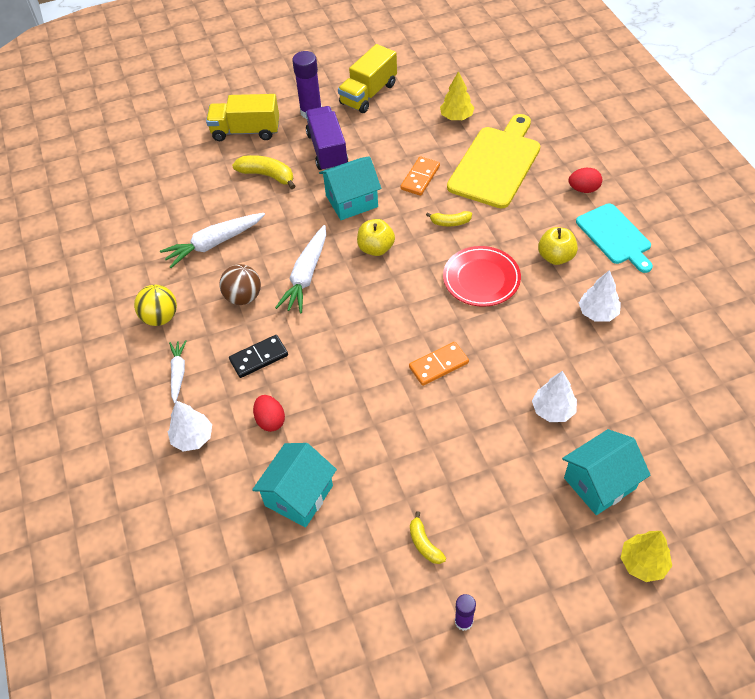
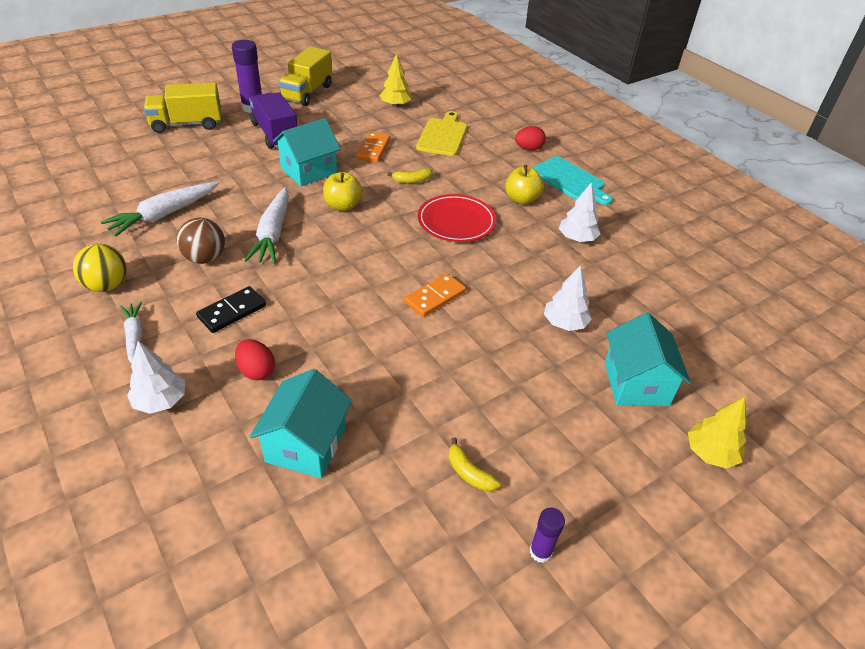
camera: 20 degrees left, 10 degrees down
(267, 175) = (215, 156): yellow banana -> none
(496, 164) = (443, 136): yellow cutting board -> yellow cutting board, size x0.66
(599, 483) = (636, 383): turquoise house -> turquoise house turned 45 degrees counterclockwise

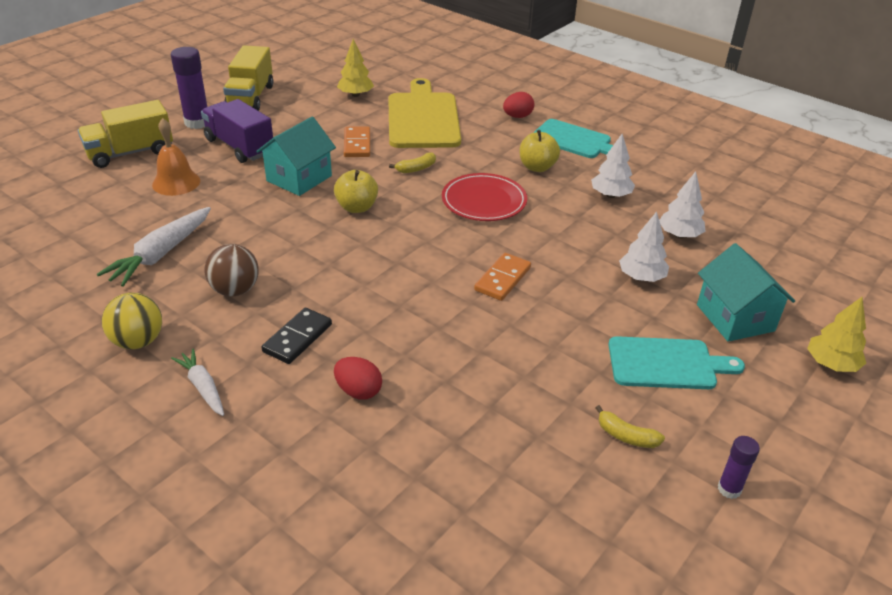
camera: 15 degrees left, 5 degrees down
(161, 401) = (271, 445): white tree -> white tree (679, 235)
(208, 156) = (176, 182): none -> orange bell
(273, 233) = (296, 250): white carrot -> none
(306, 444) = (451, 450): turquoise house -> none
(443, 136) = (423, 118): yellow cutting board -> yellow cutting board, size x1.53
(544, 413) = (666, 364): none -> turquoise cutting board

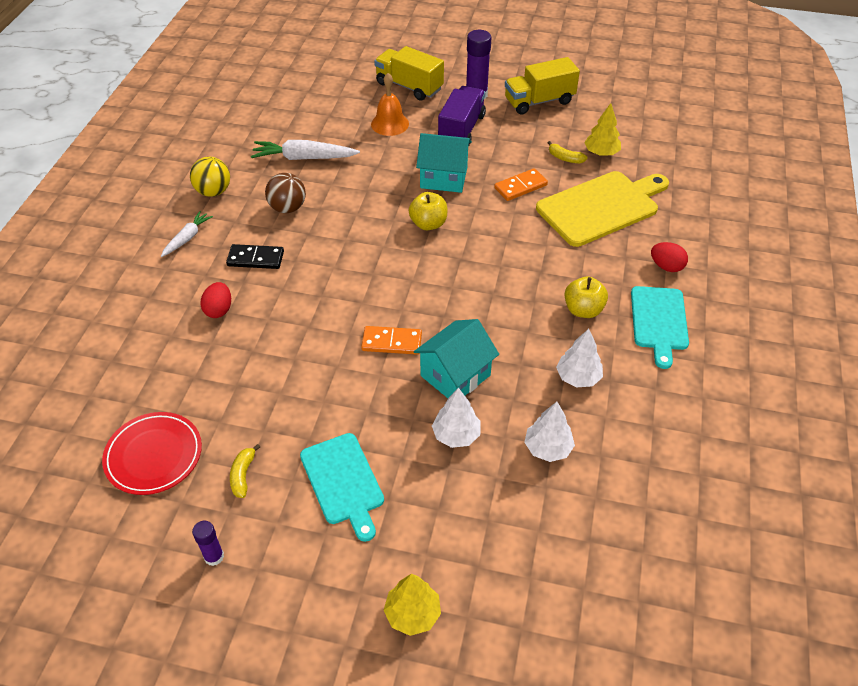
camera: 65 degrees right, 10 degrees up
(416, 169) = (512, 234): yellow banana -> yellow banana (565, 158)
(484, 201) = (496, 293): red plate -> red plate (154, 455)
(735, 318) = (438, 521): turquoise house -> turquoise house (455, 375)

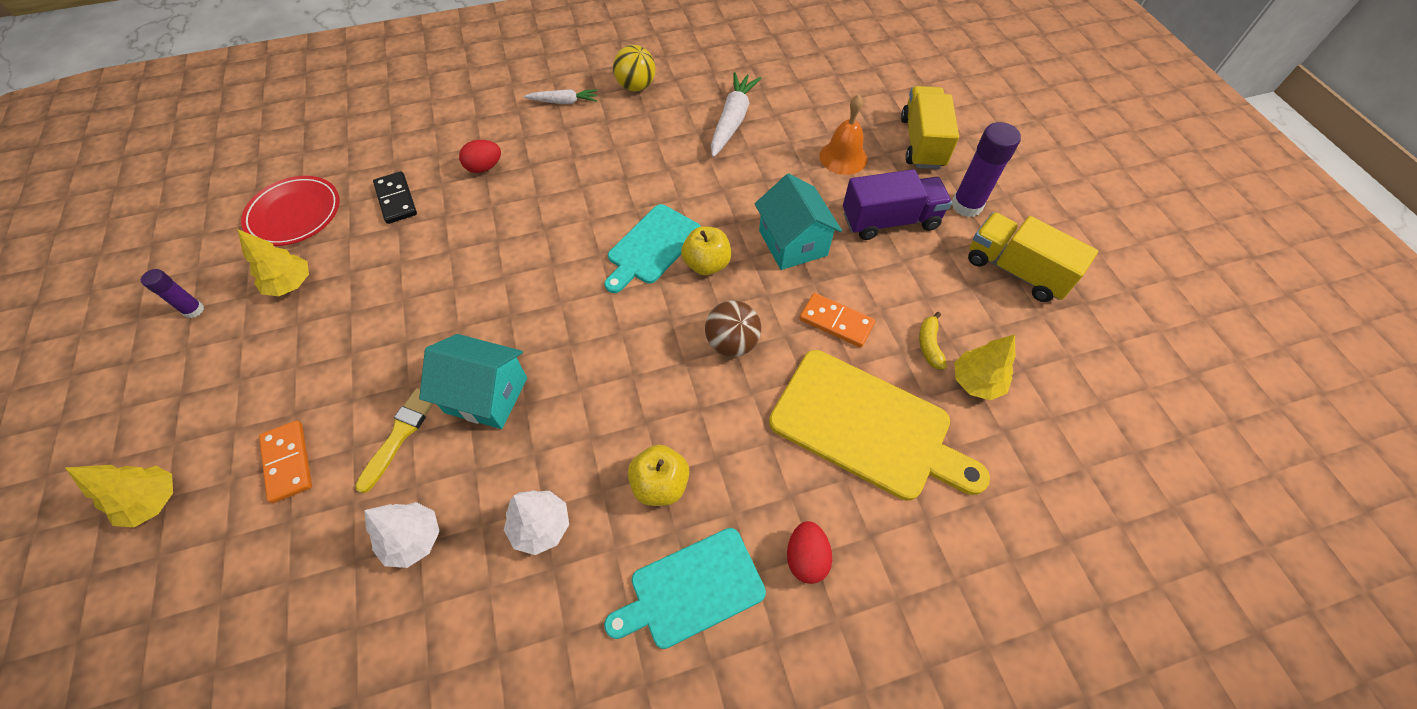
camera: 60 degrees right, 10 degrees up
(243, 475) = (291, 284): yellow banana -> yellow tree
(255, 259) = (565, 158): black domino -> black domino (396, 199)
(287, 208) = (650, 145): brown ball -> brown ball (732, 343)
(304, 158) = (732, 121): white carrot -> white carrot turned 45 degrees clockwise
(343, 482) = (305, 364): turquoise cutting board -> turquoise cutting board (652, 247)
(392, 342) = (508, 316): orange domino -> orange domino (288, 462)
(456, 435) = (400, 435): white tree -> yellow brush

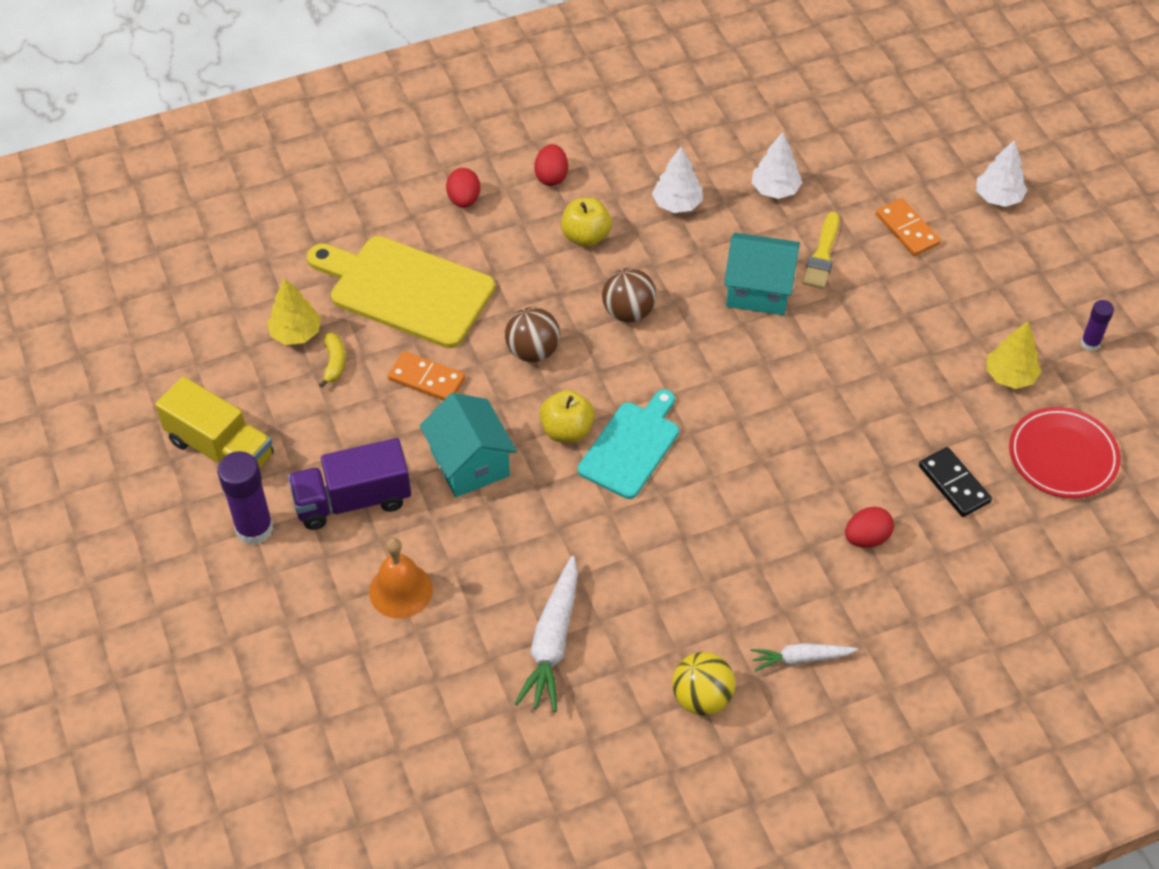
camera: 175 degrees right, 5 degrees down
(154, 501) = (998, 197): yellow tree -> white tree
(629, 379) = (628, 312): none -> brown ball
(691, 589) = (551, 177): turquoise cutting board -> red egg
(922, 143) = (290, 623): yellow truck -> none

